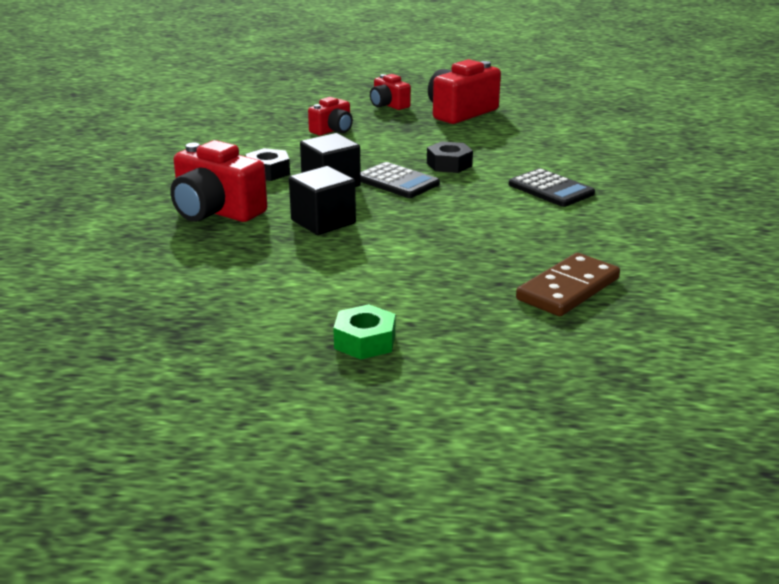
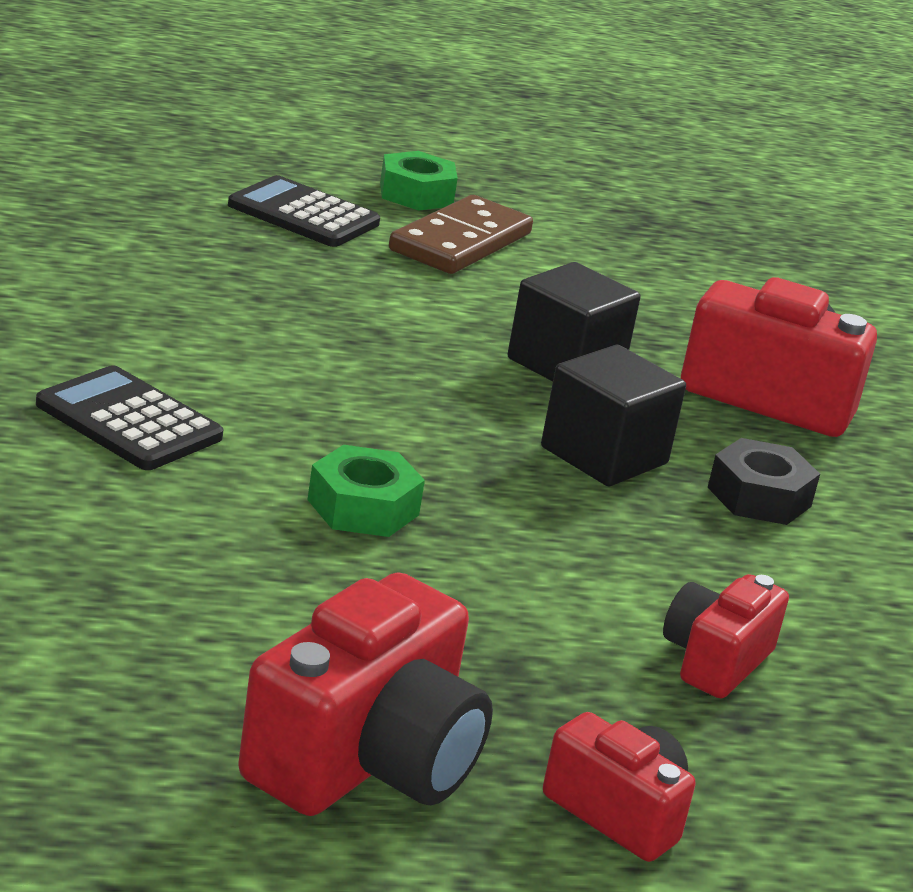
camera: 165 degrees right, 0 degrees up
(397, 182) = (467, 456): black calculator -> black calculator (303, 214)
(449, 164) = (363, 507): black nut -> green nut
(568, 289) = (145, 232): brown domino -> brown domino (461, 242)

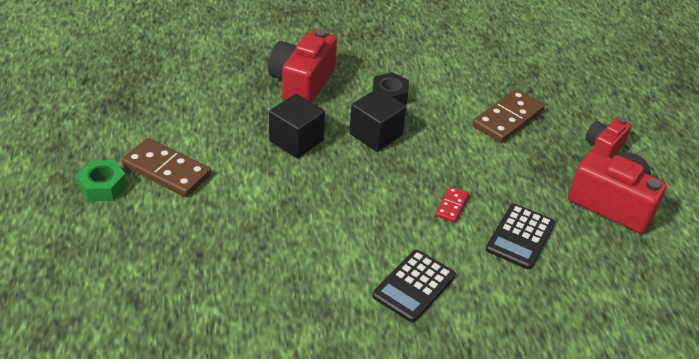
camera: 90 degrees left, 15 degrees up
(303, 214) = (146, 232): black calculator -> black calculator (520, 236)
(363, 507) = (451, 206): green nut -> red domino
(715, 660) = (508, 119): red camera -> brown domino

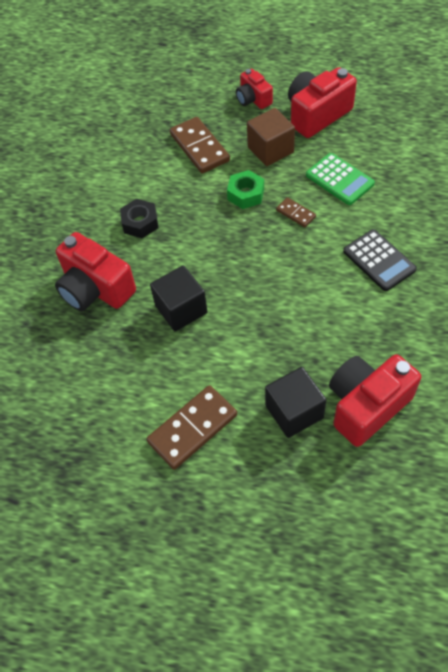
camera: 65 degrees left, 15 degrees up
(103, 186) = (200, 491): green nut -> green nut (246, 194)
(216, 296) = (366, 405): none -> red camera
(375, 134) = (191, 245): black cube -> black cube (294, 411)
(451, 206) = (296, 213): red domino -> brown domino
(520, 236) = (339, 179): black calculator -> green calculator
(534, 172) = (270, 150): none -> brown cube

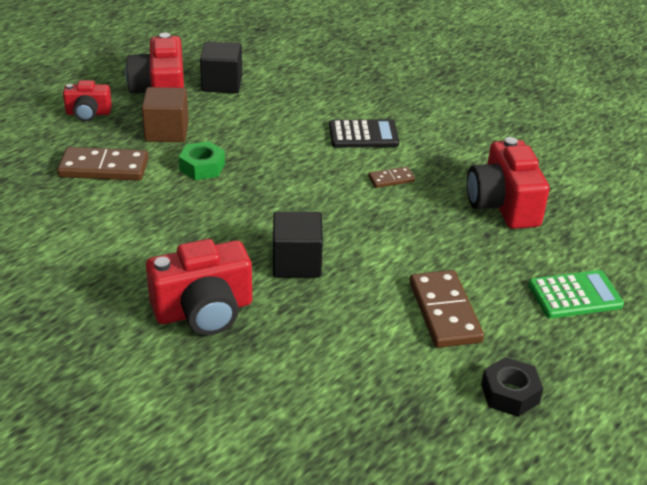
camera: 65 degrees left, 20 degrees down
(140, 223) = (152, 244): black nut -> black nut (510, 393)
(294, 411) = (477, 244): black cube -> black cube (222, 83)
(296, 213) = (261, 151): brown domino -> brown domino (391, 179)
(339, 179) = (252, 114): green calculator -> green calculator (575, 295)

